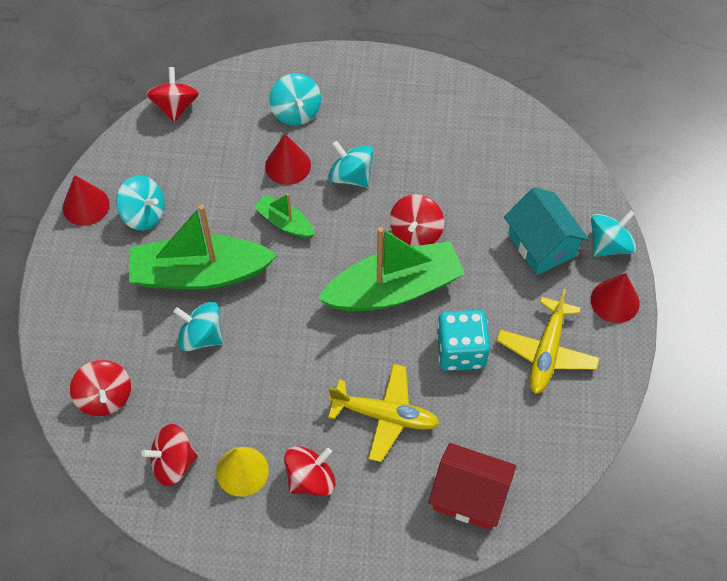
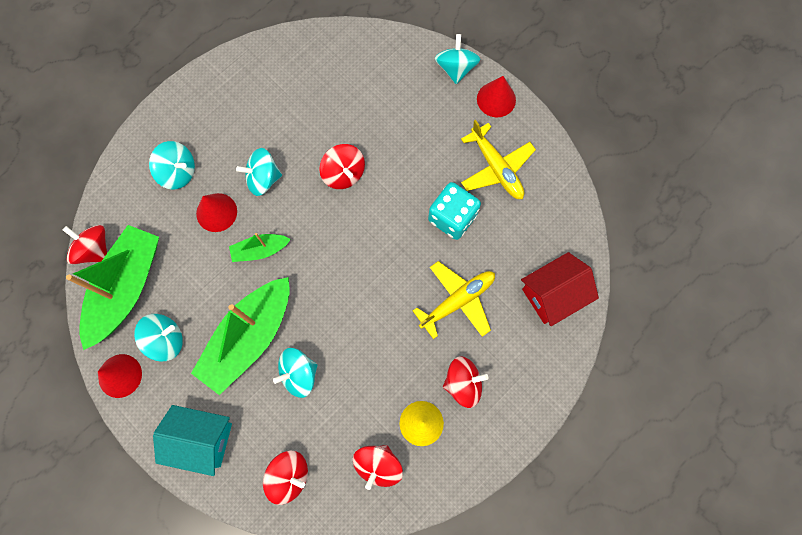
camera: 50 degrees left, 15 degrees up
(310, 479) = (463, 383): red spinning top -> red spinning top turned 75 degrees clockwise
(394, 289) = (373, 221): green boat -> green boat (126, 288)
(542, 245) = (421, 106): turquoise house -> turquoise house (202, 439)

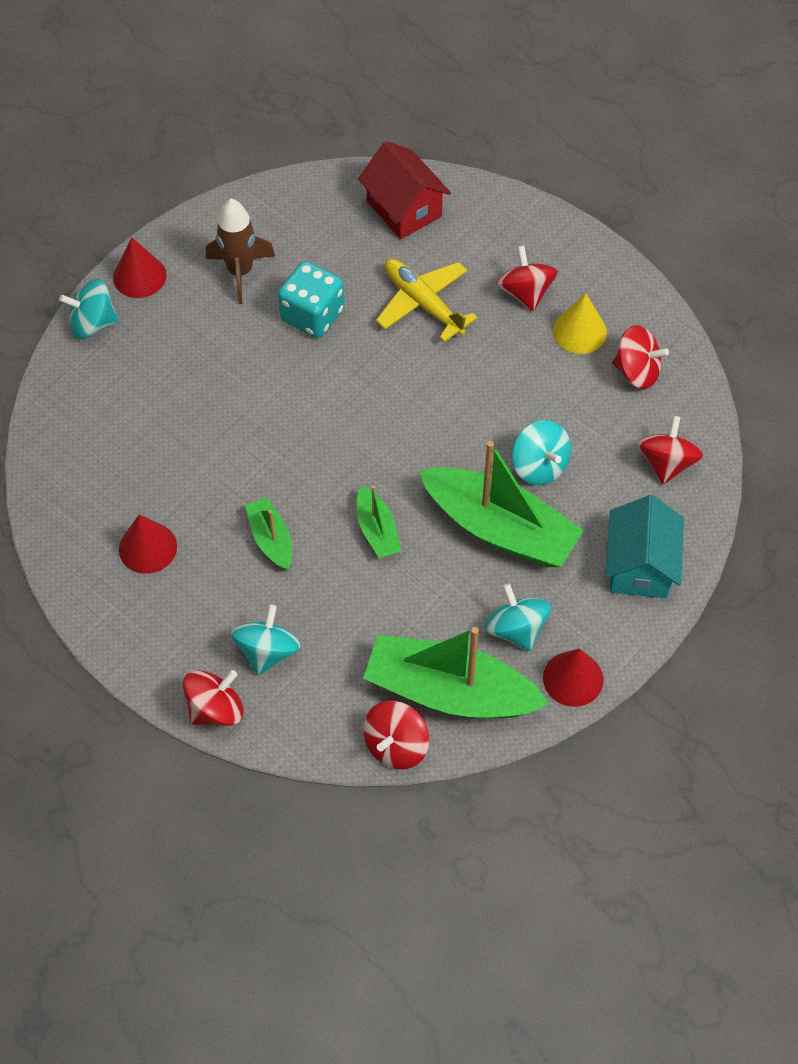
camera: 95 degrees left, 15 degrees down
(216, 212) = (326, 592): red cone -> red cone (148, 547)
(263, 179) = (271, 539): turquoise spinning top -> green boat
(343, 173) = (257, 442): red spinning top -> red spinning top (215, 709)
(496, 168) = (240, 272): yellow plane -> brown rocket

